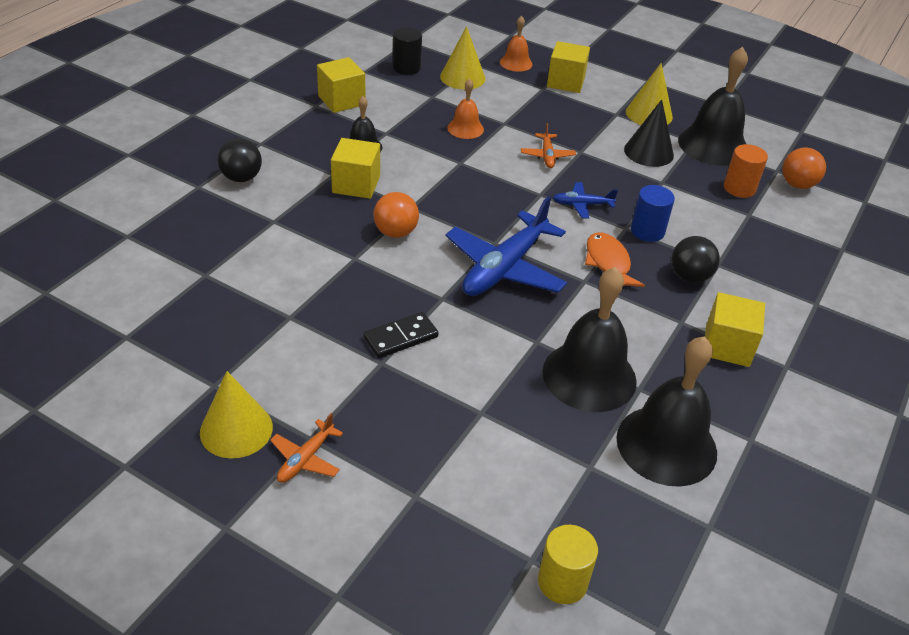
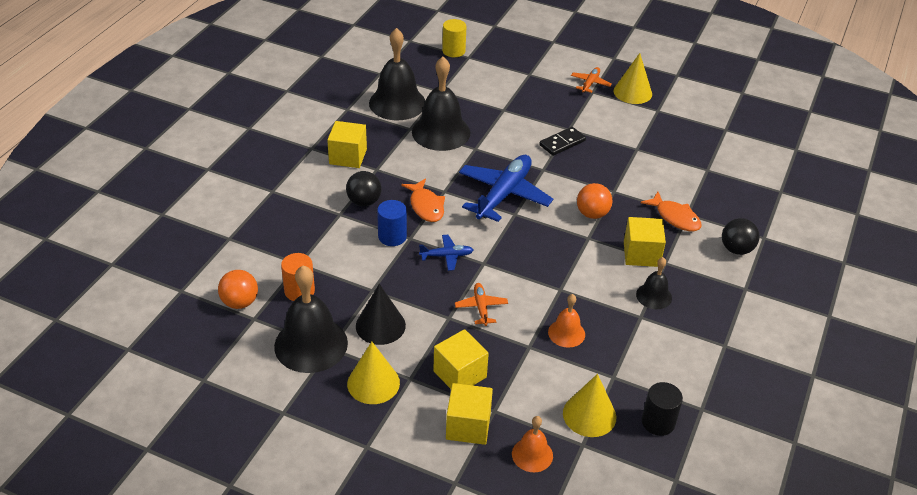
camera: 175 degrees right, 0 degrees up
(292, 218) = (675, 217): none -> orange fish
(341, 100) = (703, 355): yellow cube -> yellow cube (460, 374)

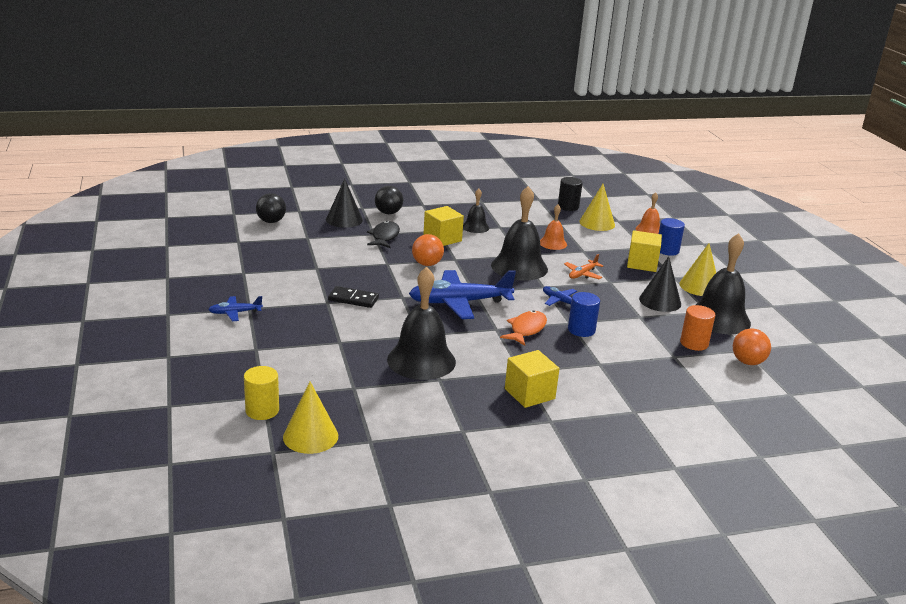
camera: 130 degrees left, 15 degrees down
(364, 202) = (568, 359): black ball -> black ball (271, 221)
(397, 103) = (409, 404): black bell -> black bell (519, 267)
(468, 426) = (667, 250): yellow cube -> blue cylinder
(590, 83) = (235, 313): orange plane -> blue plane
(632, 92) = (226, 290): yellow cone -> yellow cone (310, 436)
(675, 217) = (384, 237): orange fish -> black fish
(737, 210) = (344, 219): none -> black cone

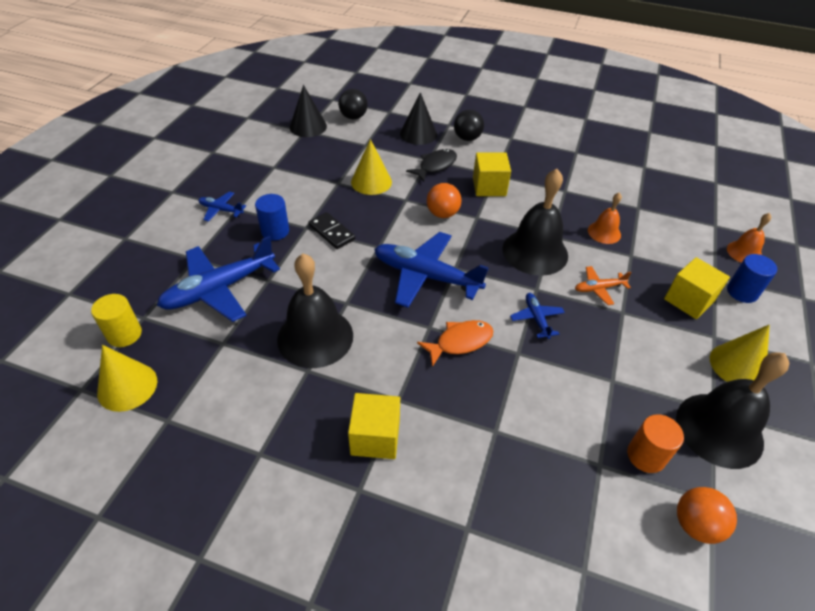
camera: 35 degrees right, 20 degrees up
(306, 360) = (219, 289): none -> blue plane
(475, 227) = (538, 182): black bell -> none
(568, 207) = (670, 187): black cylinder -> none
(581, 330) = (521, 370): blue cylinder -> blue cylinder (275, 231)
(597, 223) = (685, 221): yellow cone -> yellow cone (371, 182)
(660, 301) = (660, 367): black cone -> black cone (308, 126)

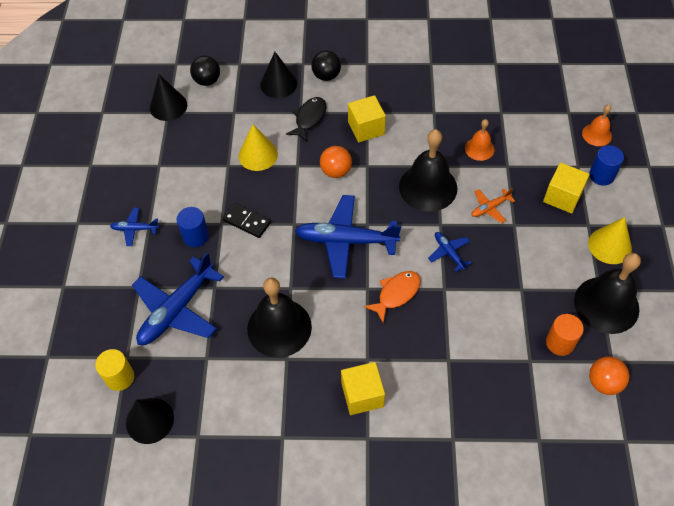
camera: 15 degrees left, 10 degrees up
(127, 386) = (150, 420): yellow cone -> black cone

